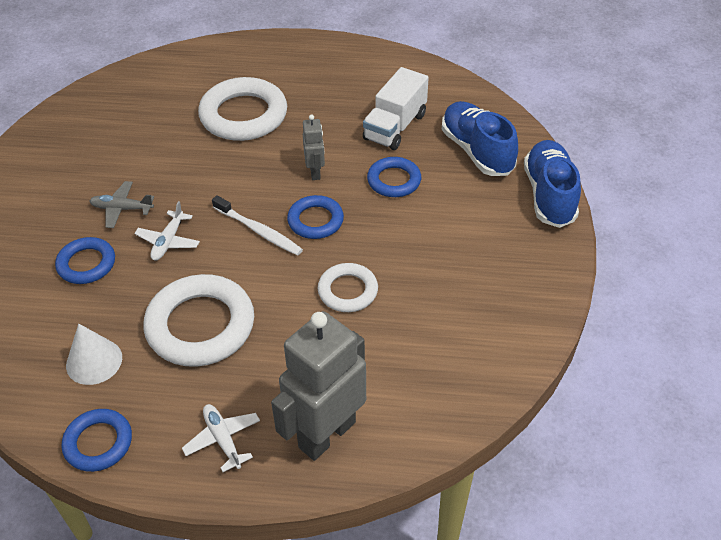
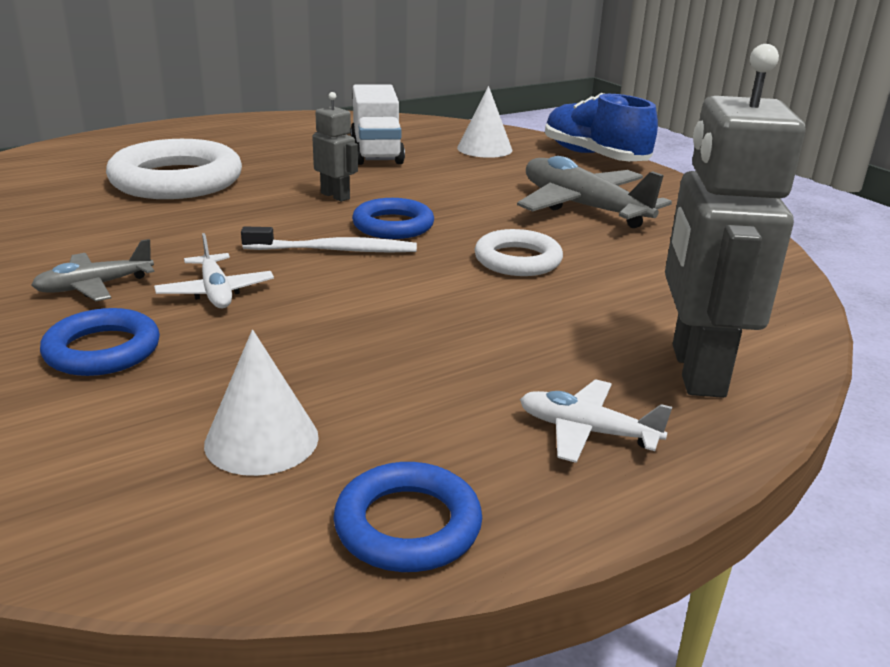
camera: 40 degrees left, 20 degrees down
(200, 326) = (381, 345): white ring -> none
(394, 180) = (434, 181): blue ring -> none
(457, 255) = (583, 207): none -> grey plane
(477, 151) = (484, 149): blue shoe -> white cone

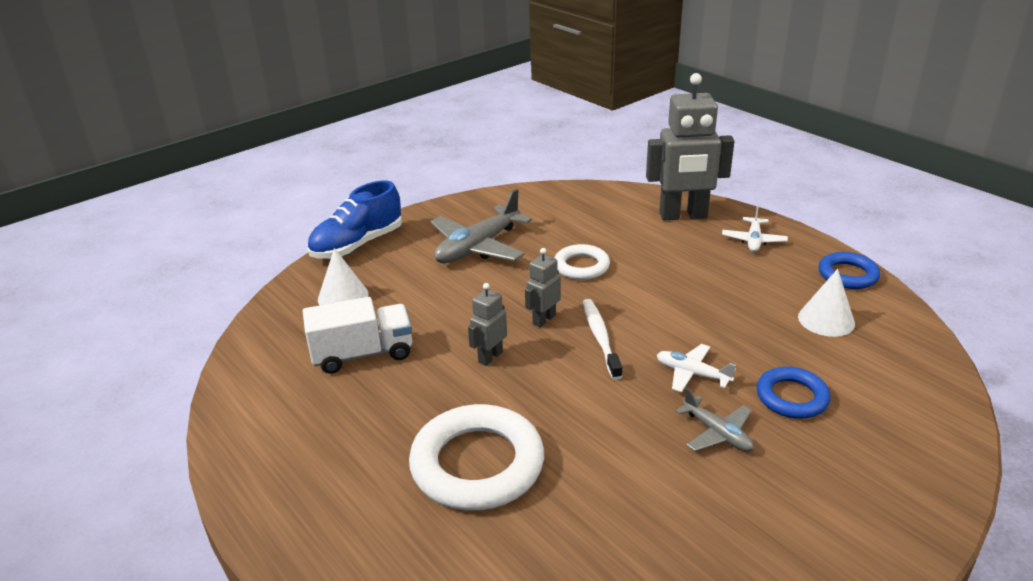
camera: 95 degrees left, 5 degrees up
(215, 292) = (692, 374): white plane -> white plane turned 120 degrees counterclockwise
(393, 225) = (543, 320): blue ring -> grey robot

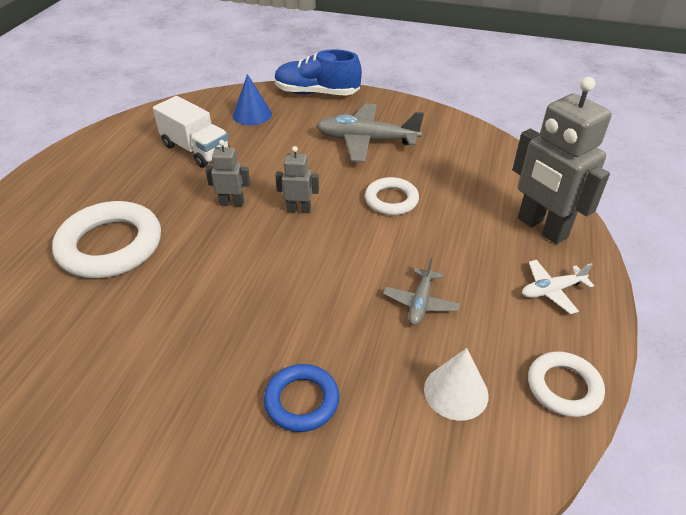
camera: 55 degrees right, 10 degrees up
(343, 296) = (252, 114): white cone -> blue cone
(600, 337) = (299, 248): white toothbrush -> none
(692, 374) = (289, 320): white plane -> none
(717, 433) = (217, 363): grey plane -> grey plane (420, 303)
(847, 275) = (563, 387): blue ring -> white ring

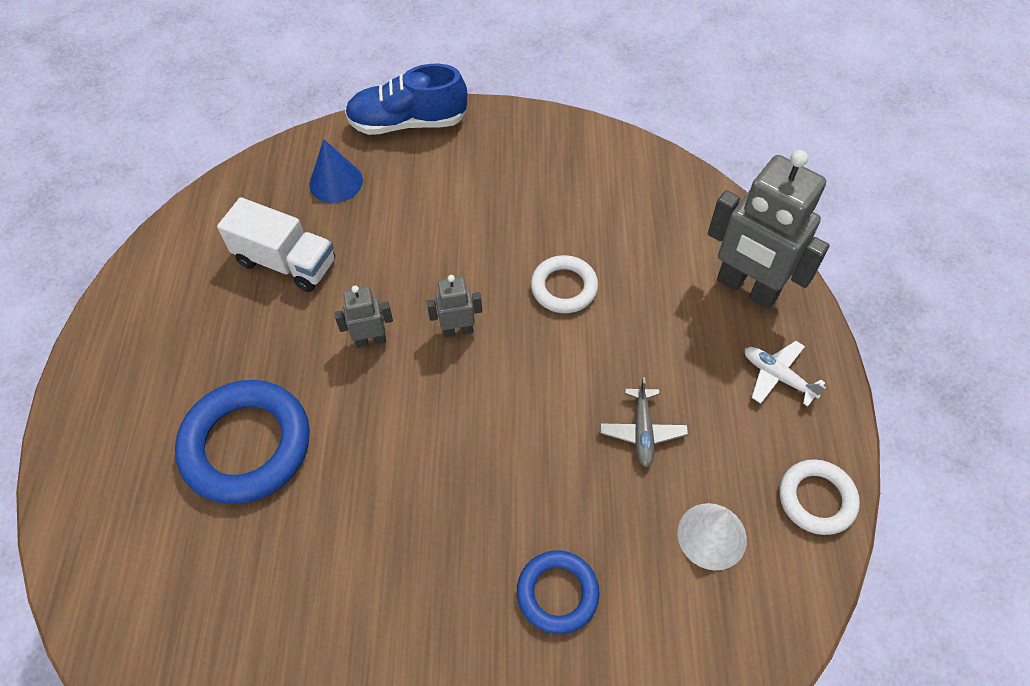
camera: 15 degrees left, 15 degrees up
(110, 245) = (247, 445): white ring -> blue ring
(366, 141) = (502, 195): grey plane -> none
(551, 290) = (777, 376): white plane -> white plane turned 75 degrees clockwise

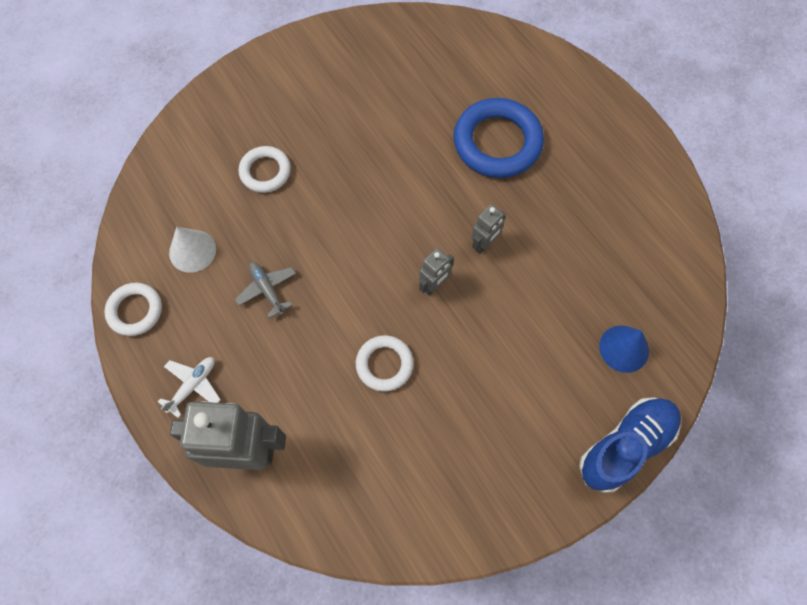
camera: 145 degrees right, 10 degrees up
(286, 262) = (591, 262): white truck -> none
(557, 593) = (265, 172): blue ring -> white ring
(777, 376) = (193, 385): white plane -> white plane turned 60 degrees counterclockwise

